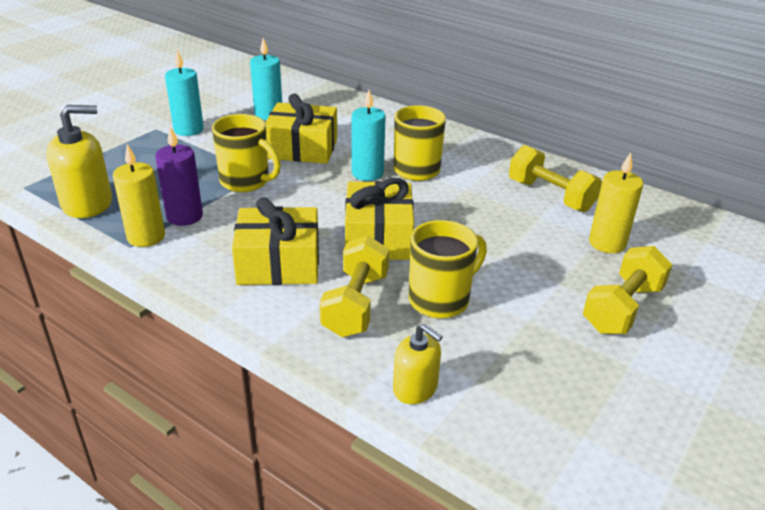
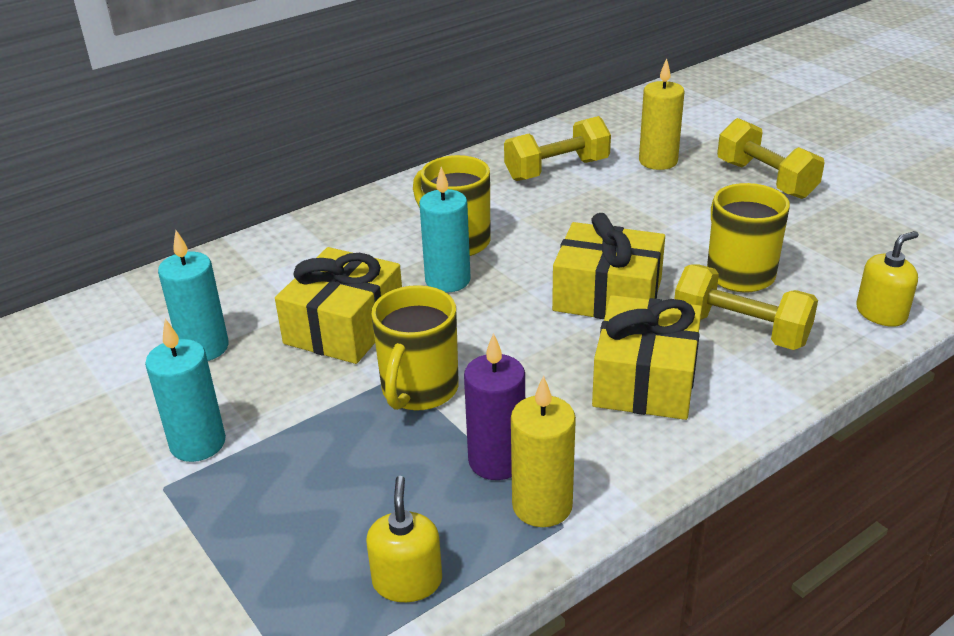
camera: 70 degrees left, 0 degrees up
(87, 203) = (407, 581): yellow soap dispenser -> yellow soap dispenser, size x0.61
(246, 182) = (419, 390): yellow mug -> yellow mug turned 150 degrees clockwise

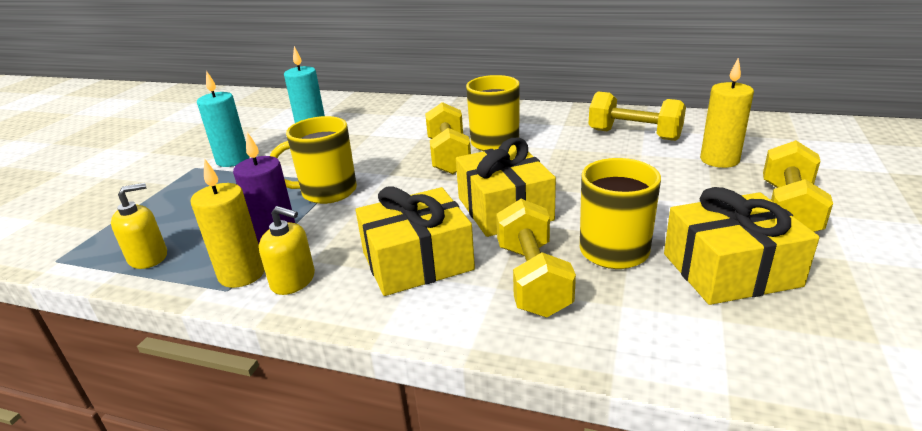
camera: 55 degrees right, 5 degrees down
(344, 326) = (367, 150): yellow gift -> yellow gift (730, 270)
(447, 280) = (449, 156): turquoise candle -> yellow dumbbell
(881, 313) = (668, 348): yellow soap dispenser -> yellow soap dispenser (293, 280)

